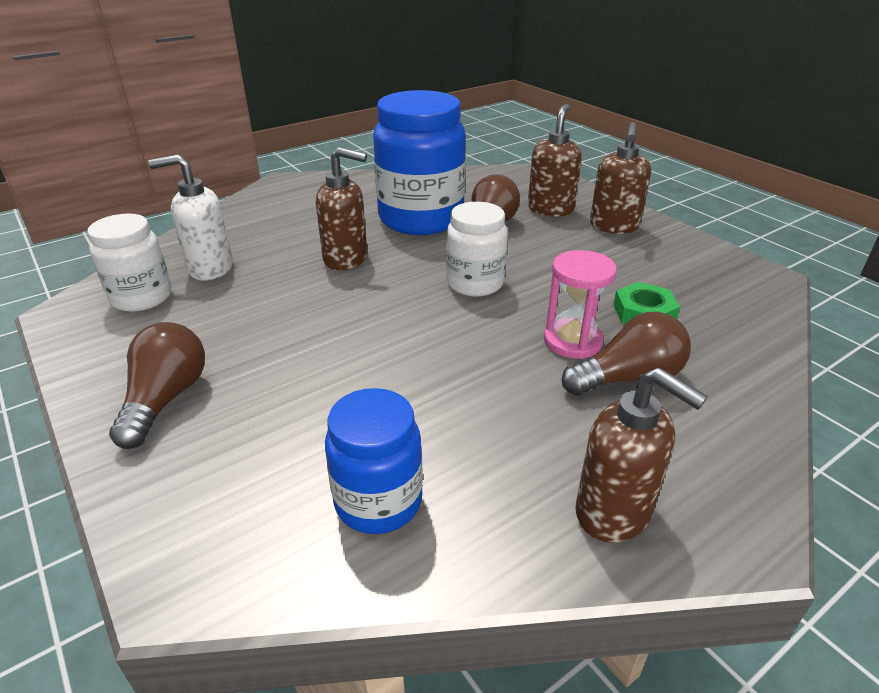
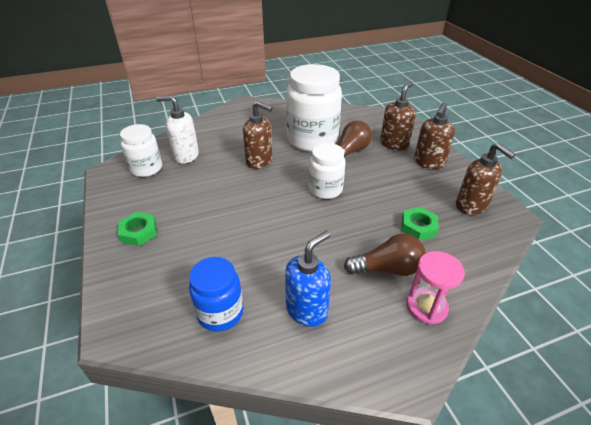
camera: 15 degrees right, 5 degrees up
(165, 399) = (139, 232): brown light bulb -> green nut
(421, 219) = (312, 140): blue jar -> white jar
(529, 464) = (307, 310): none -> blue soap dispenser
(572, 341) = (366, 238): pink hourglass -> pink hourglass (426, 307)
(614, 512) = (340, 349): brown soap dispenser -> brown soap dispenser (471, 206)

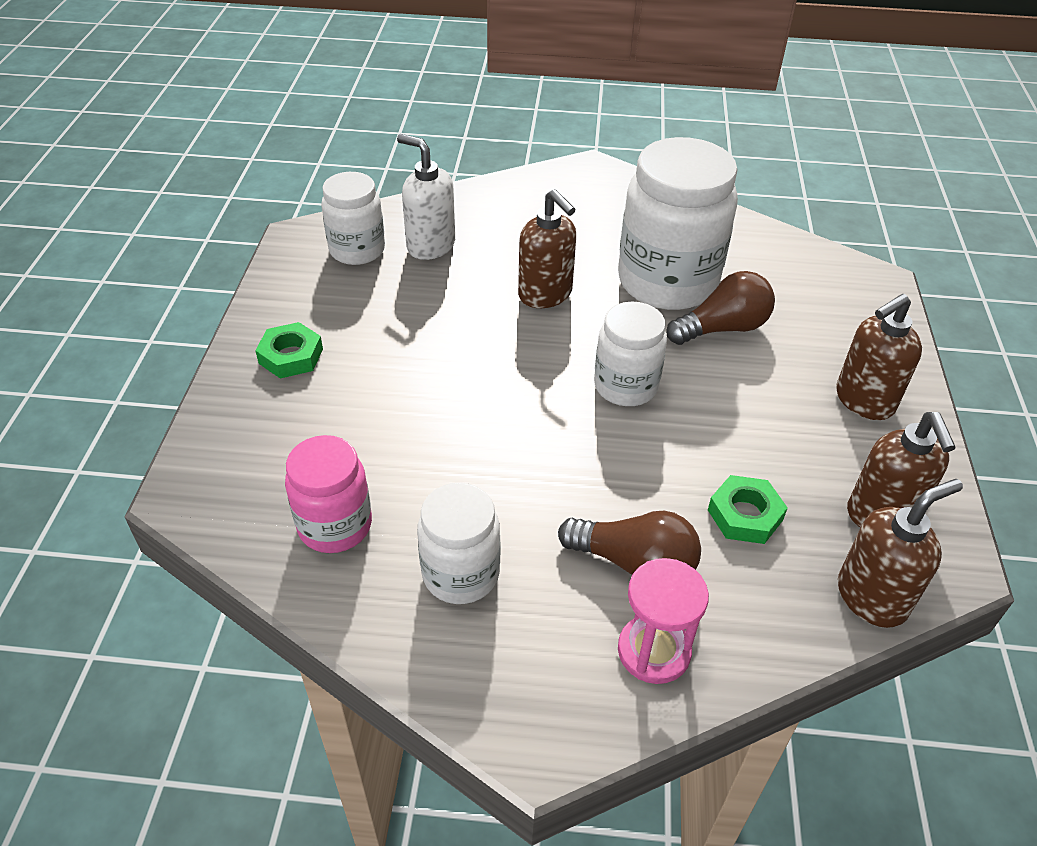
camera: 25 degrees right, 5 degrees up
(220, 313) = (335, 525): blue jar -> pink jar
(307, 310) = (460, 574): blue soap dispenser -> white jar
(394, 144) = (821, 340): brown soap dispenser -> brown soap dispenser (872, 597)

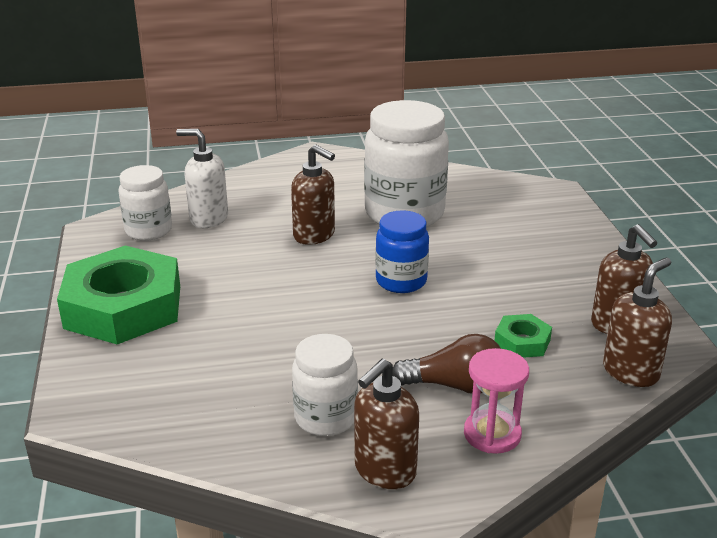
camera: 15 degrees left, 15 degrees down
(291, 356) = (123, 307): green nut -> green nut, size x2.30
(335, 525) = (210, 407): pink jar -> none
(625, 386) = (401, 281): white jar -> blue jar
(722, 328) = (457, 235): brown light bulb -> none
(863, 401) = (576, 261): brown soap dispenser -> brown soap dispenser (384, 471)

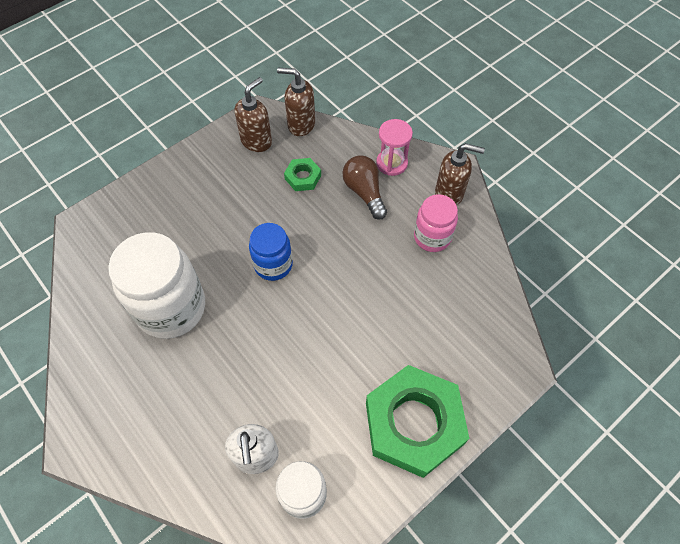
camera: 120 degrees left, 30 degrees up
(314, 235) = (240, 353): brown soap dispenser -> none
(325, 418) = (432, 237): white jar -> pink jar

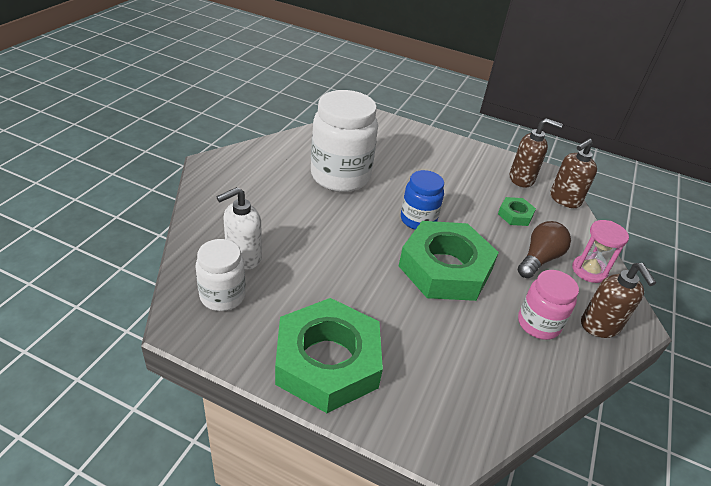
camera: 60 degrees right, 20 degrees down
(301, 124) = (564, 199): brown soap dispenser -> brown soap dispenser turned 120 degrees counterclockwise
(345, 274) = (445, 268): none -> green nut

